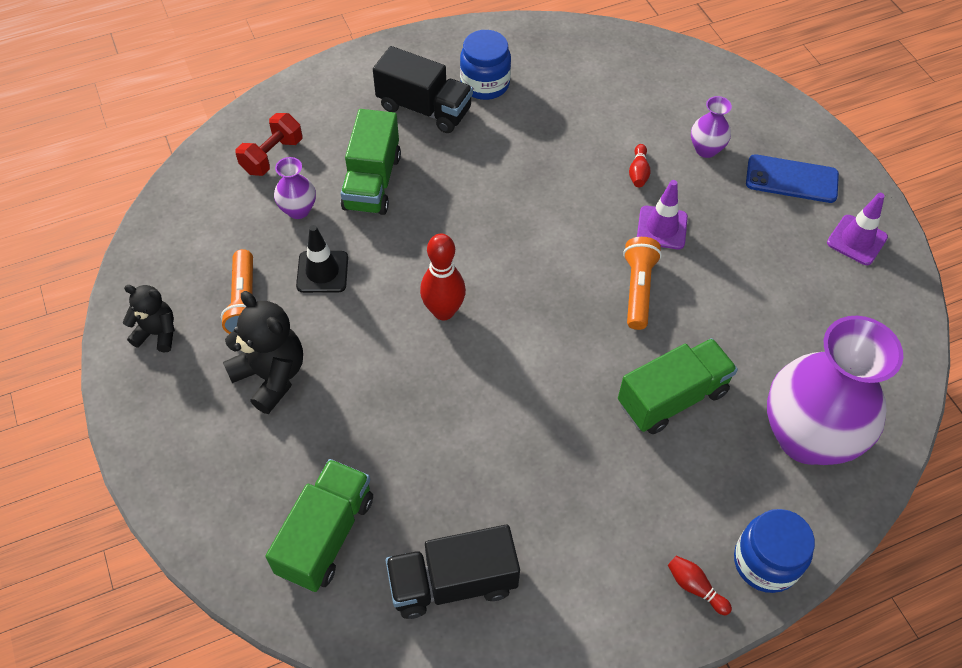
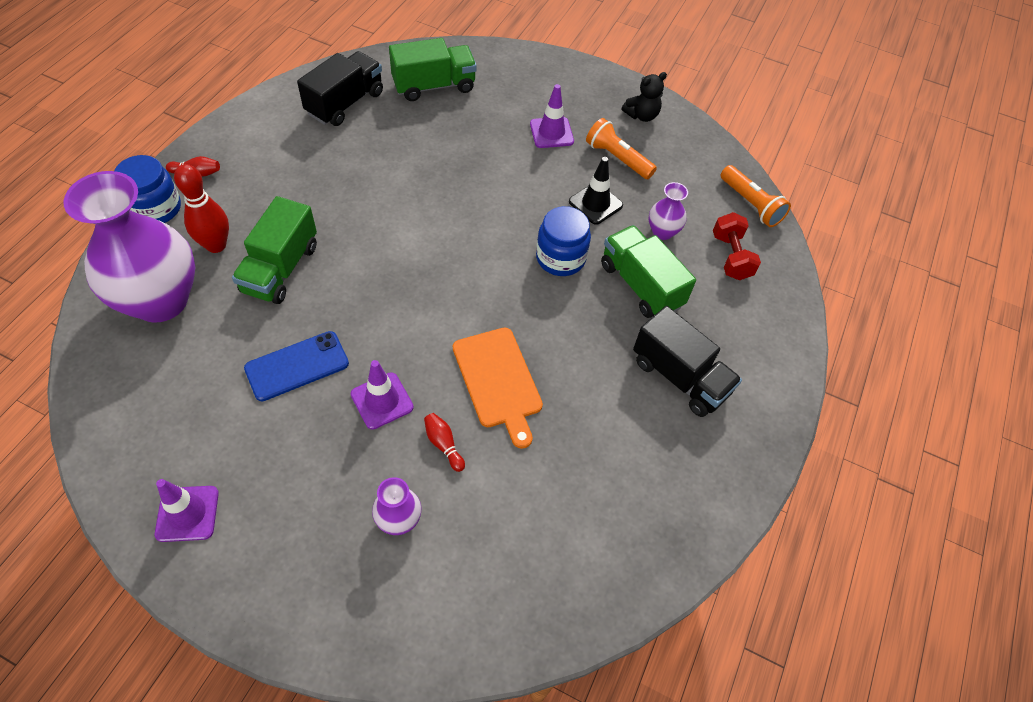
camera: 135 degrees right, 0 degrees up
(271, 376) = (551, 133): black teddy bear -> purple traffic cone
(326, 535) = (434, 86): green truck -> green truck turned 90 degrees counterclockwise
(424, 109) = (679, 377): black truck -> black truck turned 120 degrees counterclockwise
(443, 311) = (490, 228): red bowling pin -> red bowling pin (216, 245)
(485, 84) = (661, 442): blue jar -> blue jar (560, 258)
(560, 187) = (498, 381): none -> orange cutting board
(638, 289) = (363, 332): orange flashlight -> orange flashlight (750, 204)
(791, 179) = (289, 545): blue phone -> blue phone (297, 366)

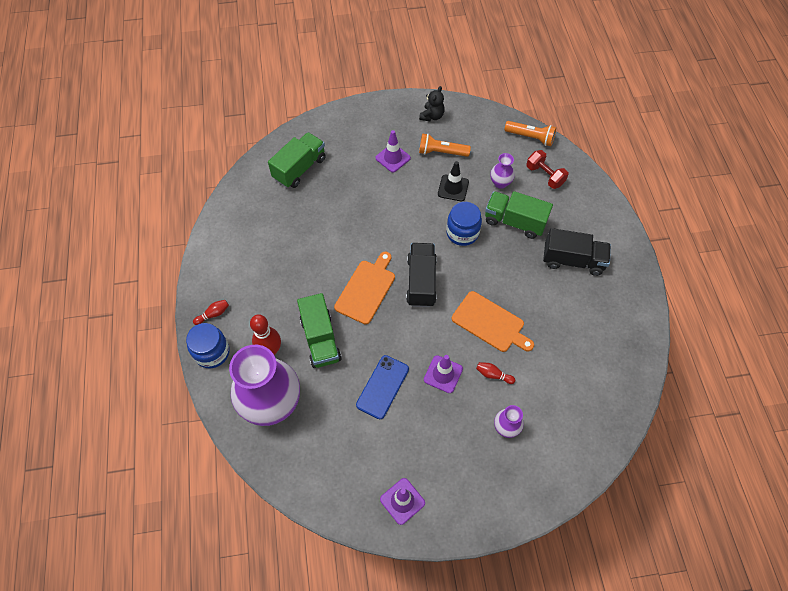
camera: 30 degrees left, 5 degrees up
(345, 103) = (258, 213): black truck -> black truck (421, 281)
(384, 249) = (366, 289): none -> orange cutting board

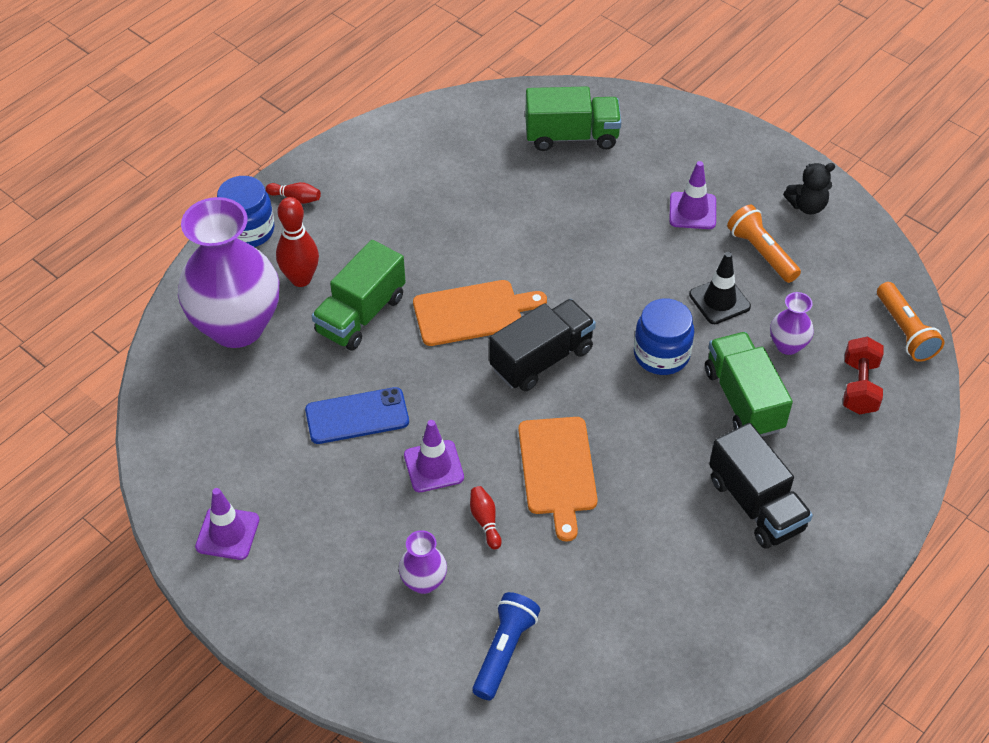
camera: 50 degrees right, 10 degrees down
(571, 420) = (504, 651): none -> blue flashlight

